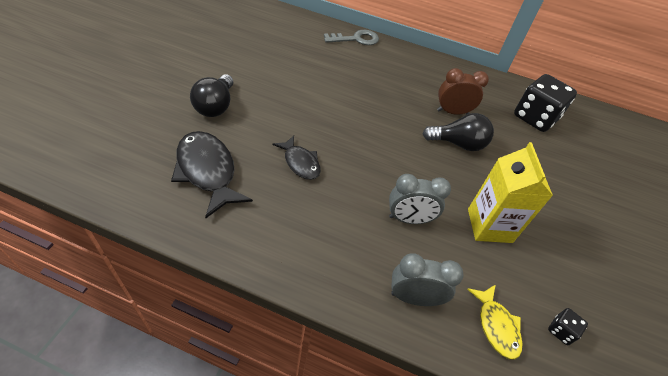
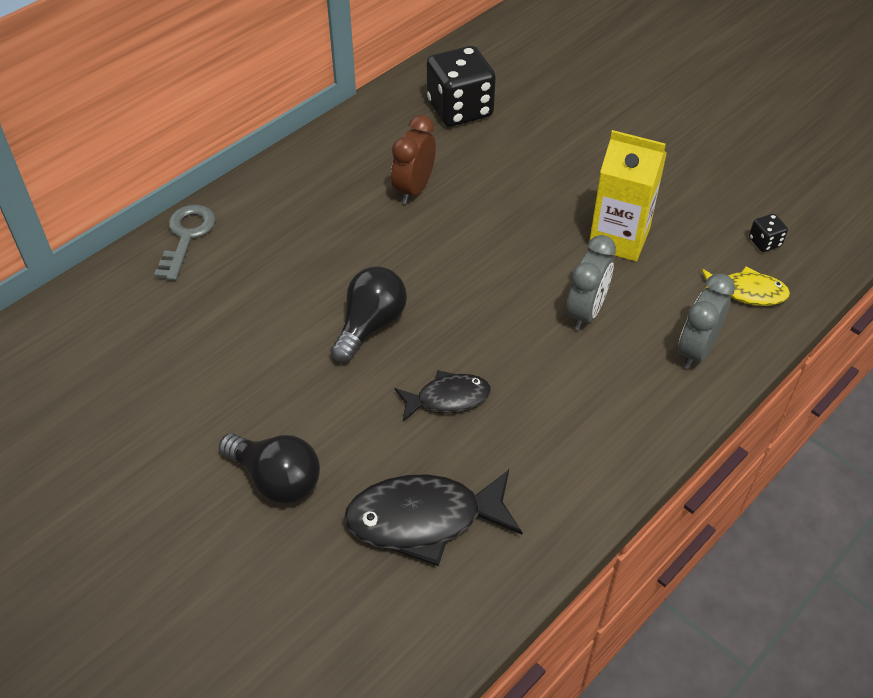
camera: 60 degrees left, 0 degrees up
(458, 144) = (477, 209): black light bulb -> black light bulb (370, 325)

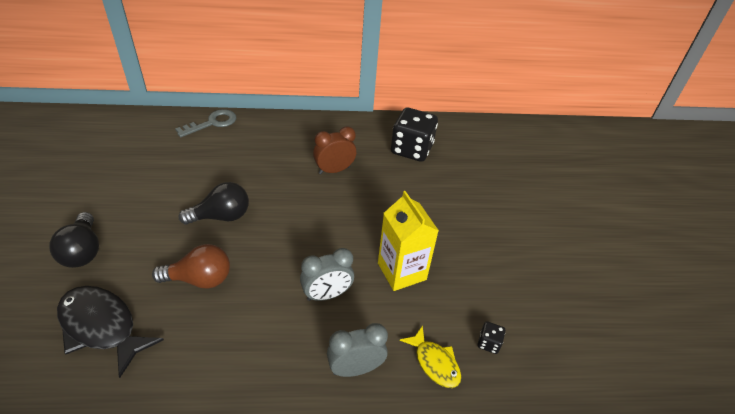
camera: 40 degrees right, 5 degrees down
(448, 398) = (200, 279): black fish -> brown light bulb

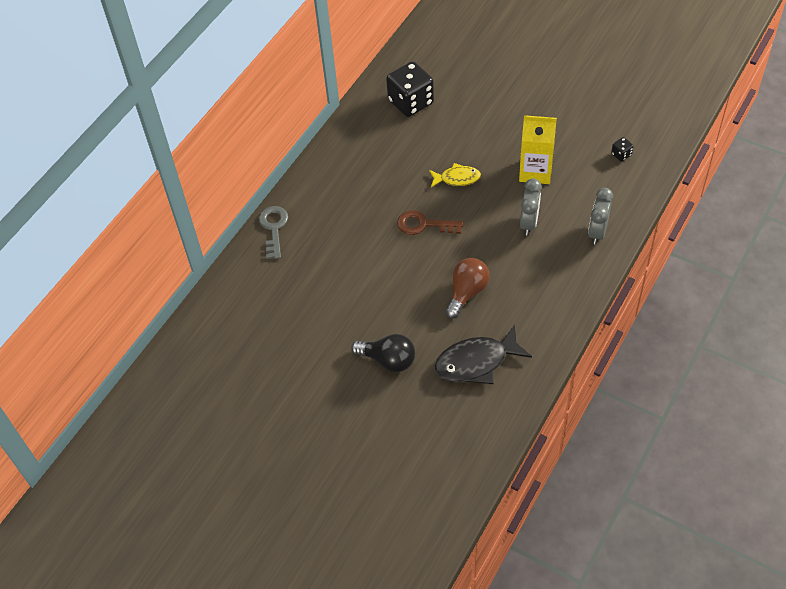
camera: 50 degrees left, 10 degrees up
(221, 216) = (407, 259): black light bulb -> none
(272, 212) = (424, 225): none -> brown key
(334, 170) = (401, 165): brown clock -> none
(434, 363) = (618, 189): yellow fish -> yellow fish (457, 178)

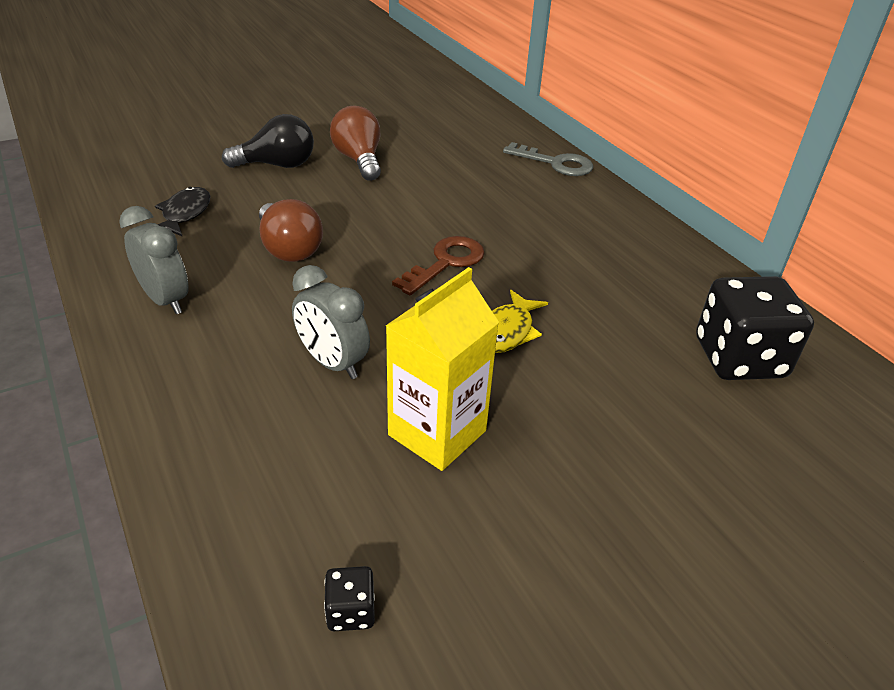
camera: 115 degrees right, 15 degrees down
(348, 324) = (359, 160): none -> brown light bulb
(388, 360) = (277, 165): black light bulb -> black light bulb turned 150 degrees counterclockwise
(476, 362) = (185, 214): black fish -> black fish, size x0.60
(597, 232) = (214, 437): grey clock -> grey clock (166, 300)

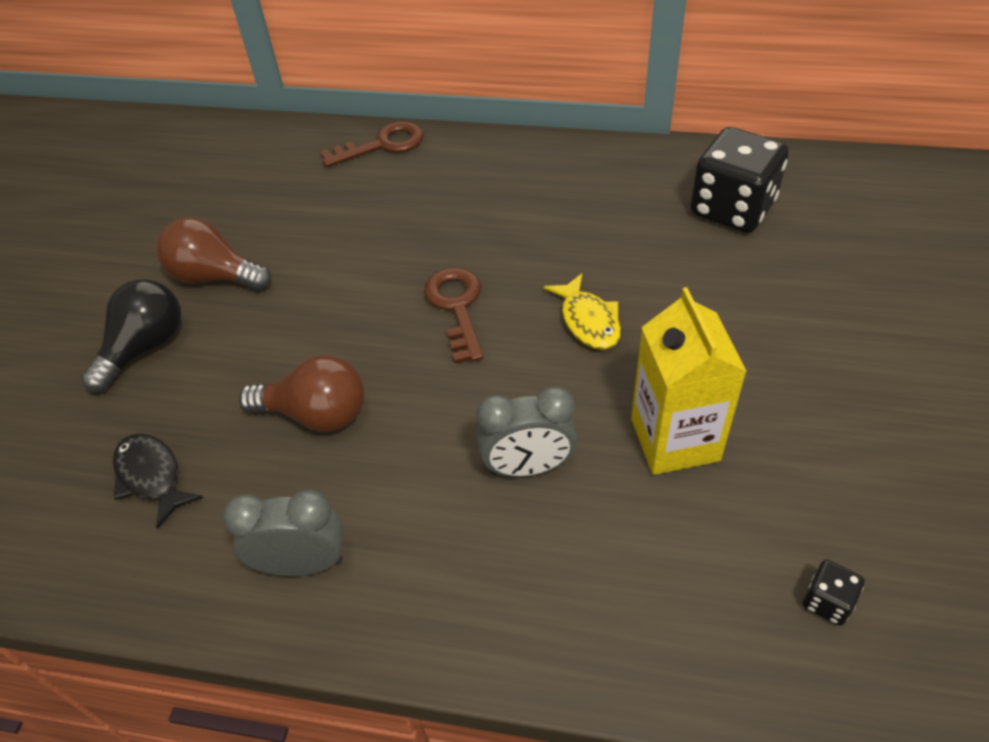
camera: 45 degrees left, 10 degrees up
(555, 163) = (382, 145): grey key -> brown key

